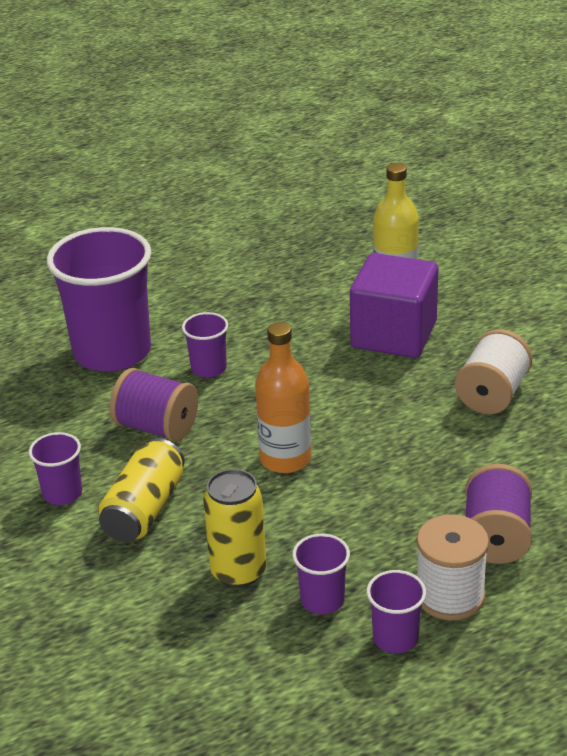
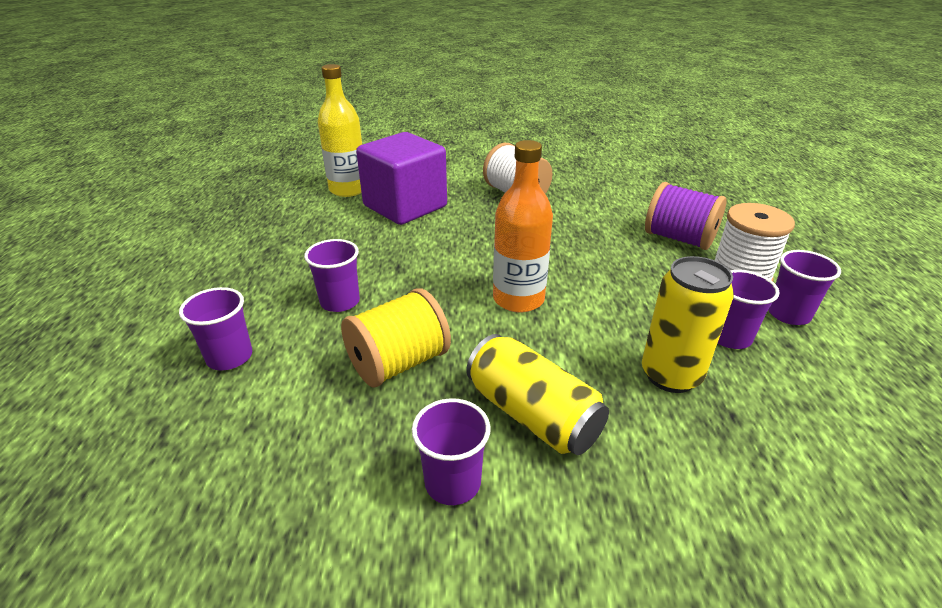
camera: 65 degrees left, 0 degrees up
(112, 352) = (229, 357): purple cup -> purple cup, size x0.45
(156, 427) = (398, 363): purple spool -> yellow spool

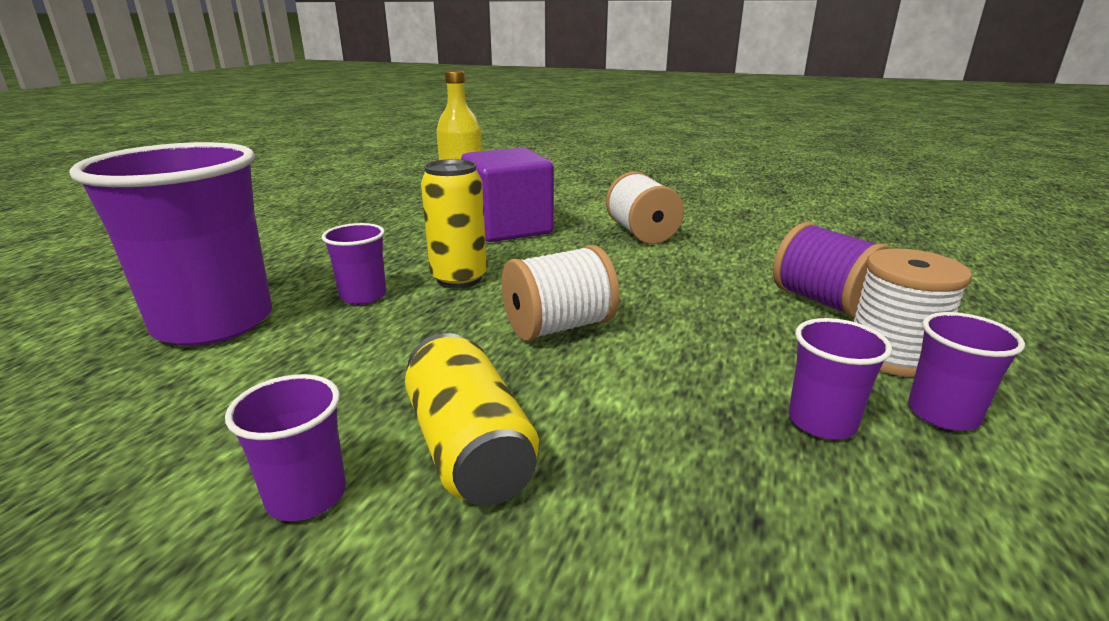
camera: 20 degrees right, 10 degrees down
(229, 357) = (214, 322): purple cup -> purple cup, size x2.23
(398, 363) = (366, 361): yellow spool -> none
(518, 299) = (558, 327): orange bottle -> white spool
(670, 375) = (695, 448): yellow can -> yellow can (459, 279)

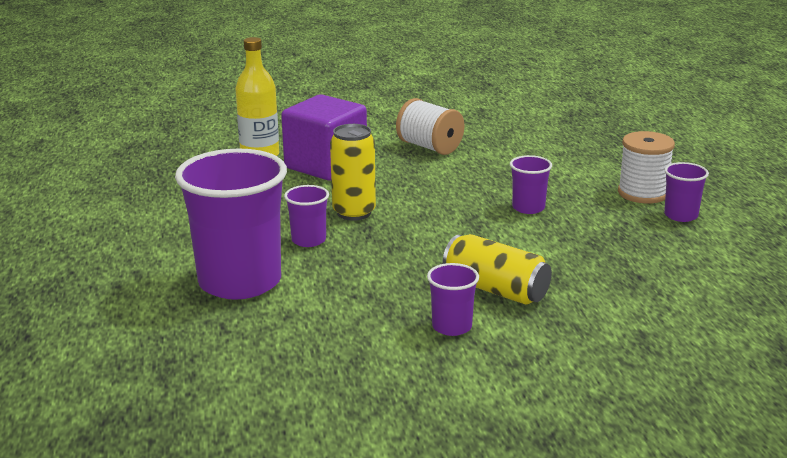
camera: 30 degrees left, 0 degrees up
(558, 327) = (461, 225): white spool -> none
(822, 422) = (635, 233): purple cup -> purple cup (528, 208)
(824, 302) = (589, 171): purple spool -> none

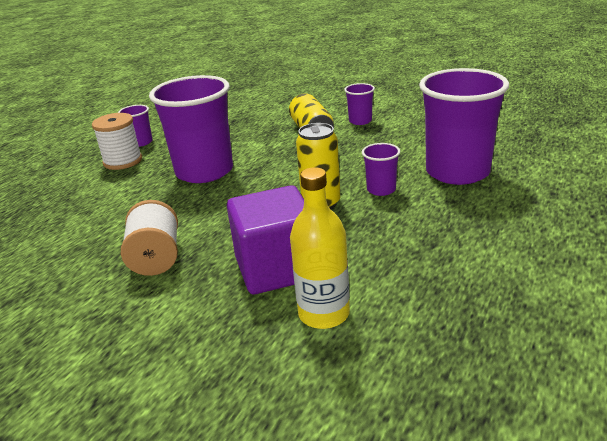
camera: 140 degrees left, 5 degrees up
(528, 208) = (204, 171): purple cup -> purple cup, size x2.23

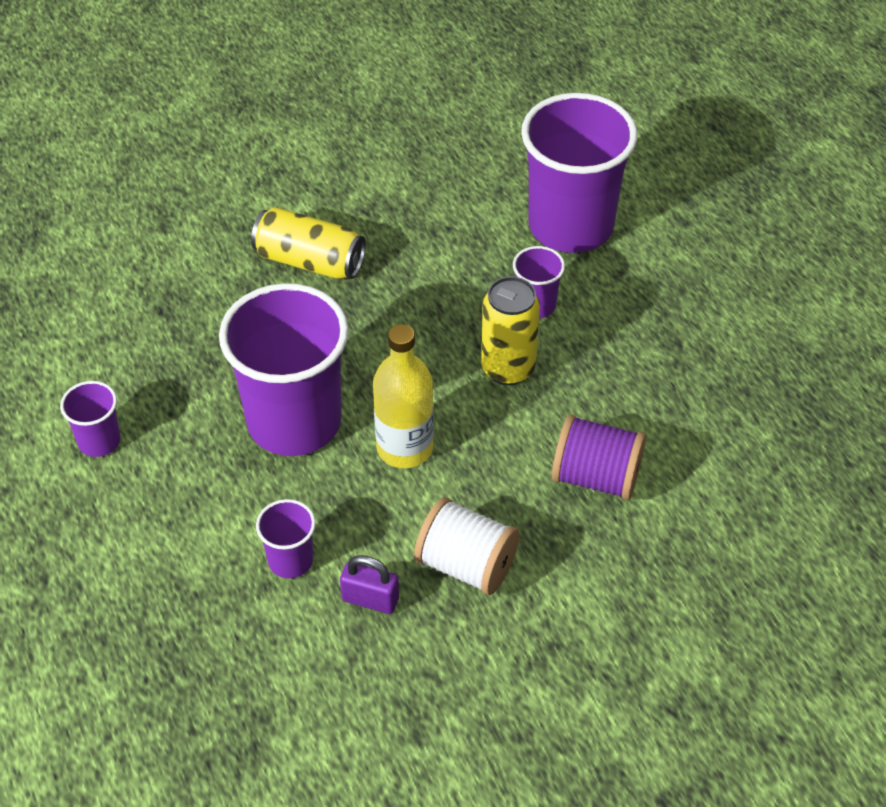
camera: 55 degrees left, 20 degrees up
(102, 241) = (370, 599): none -> purple padlock
(123, 161) = (144, 488): white spool -> none
(277, 268) = (596, 477): purple cube -> purple spool
(324, 314) = (703, 486): yellow bottle -> yellow bottle (404, 448)
(360, 121) = (341, 203): purple cup -> purple cup (290, 560)

